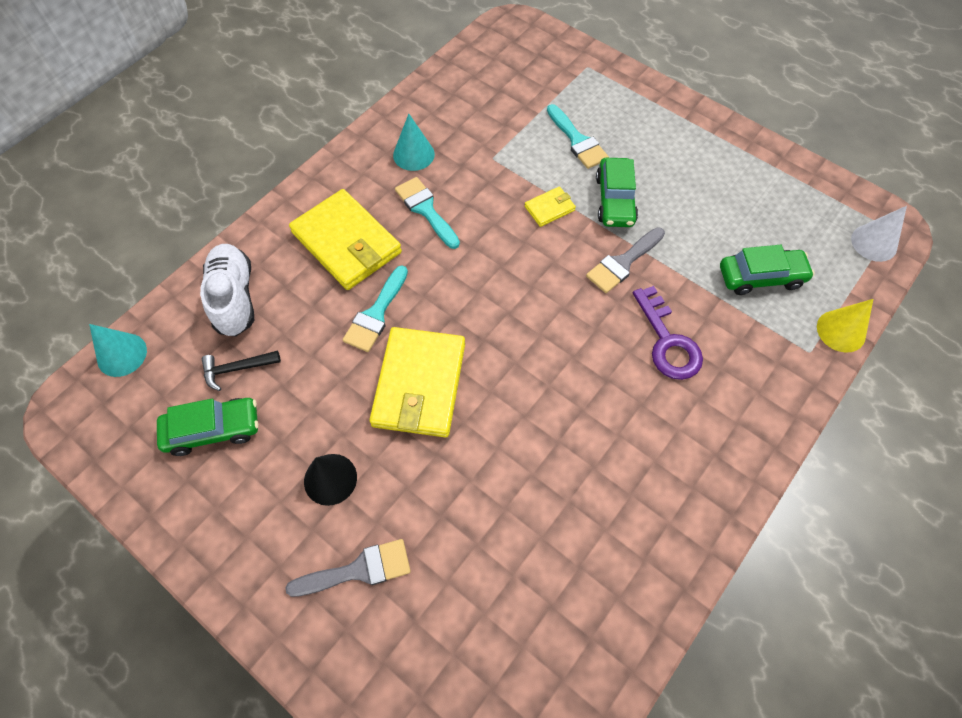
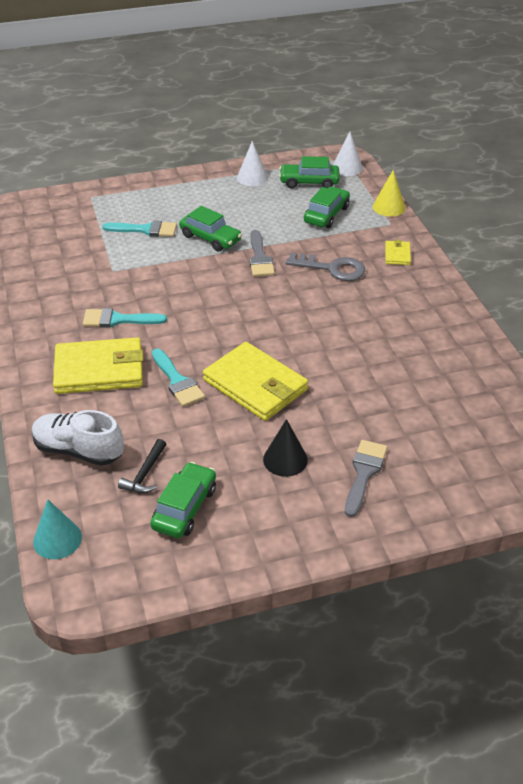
camera: 55 degrees left, 20 degrees down
(413, 154) = (62, 304): turquoise cone -> none
(549, 208) = (184, 266): yellow wallet -> yellow wallet (397, 255)
(667, 341) = (332, 268): purple key -> grey key
(756, 168) = (252, 177): none -> white cone
(804, 224) = (309, 182): none -> green car

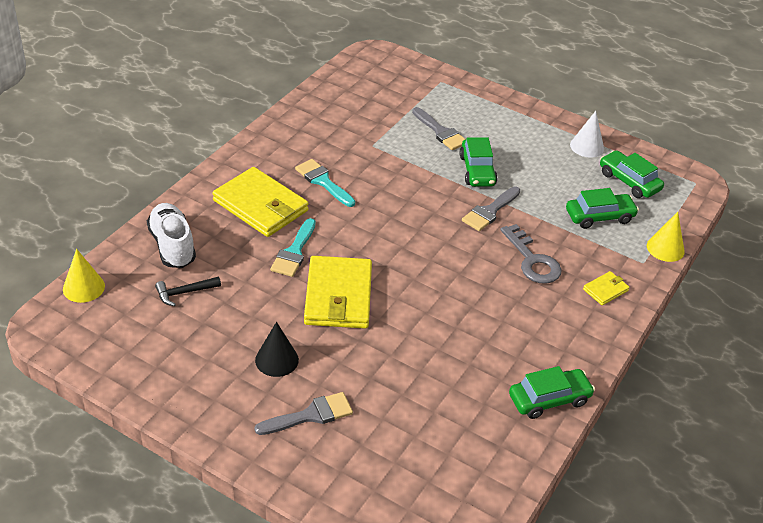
camera: 45 degrees right, 0 degrees up
(57, 539) = (83, 287): turquoise cone -> yellow cone
(146, 230) = (441, 132): turquoise brush -> grey brush
(184, 508) = (173, 333): green car -> green car (549, 399)
(347, 168) = (684, 192): white cone -> none

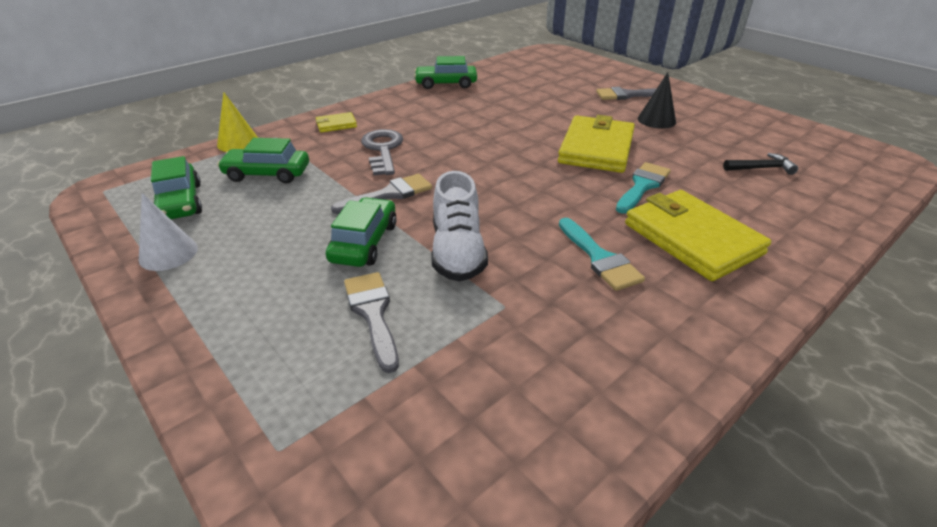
camera: 160 degrees left, 5 degrees down
(83, 287) = (881, 185): yellow cone -> none
(172, 246) = (797, 209): white shoe -> white shoe (457, 252)

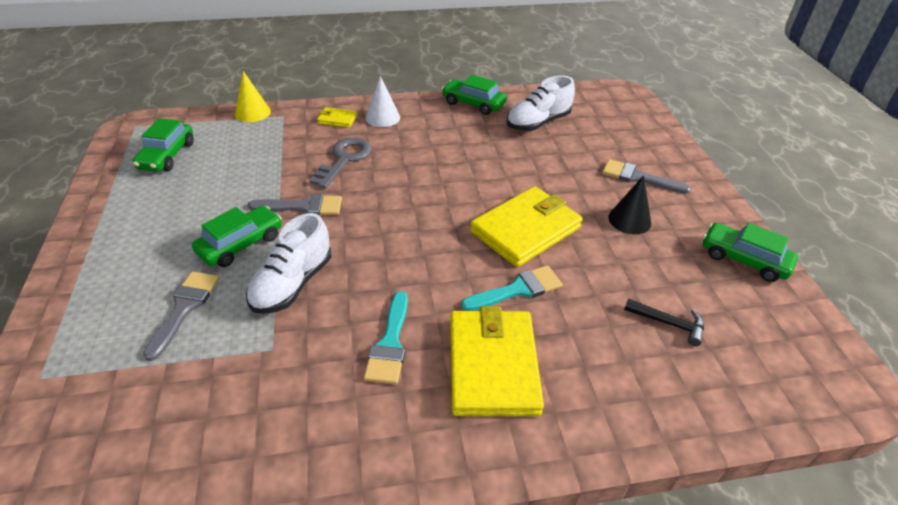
camera: 30 degrees right, 5 degrees up
(168, 253) = (122, 197): white cone -> white cone (382, 117)
(267, 174) = (242, 151): green car -> green car (744, 259)
(514, 83) = (538, 123): none -> white shoe

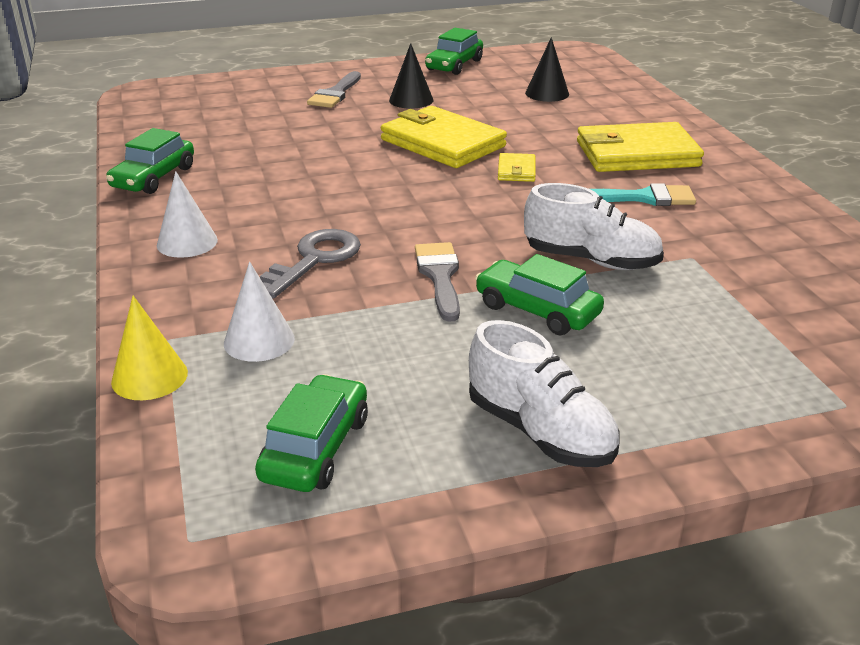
camera: 95 degrees left, 10 degrees down
(167, 155) = (315, 448): green car -> green car turned 75 degrees counterclockwise
(184, 308) = (672, 326): grey brush -> none
(266, 141) = (259, 340): none -> white cone
(337, 119) = (188, 281): yellow wallet -> yellow wallet (516, 170)
(344, 159) = (314, 260): grey key -> grey key turned 105 degrees clockwise
(518, 289) = (536, 146): turquoise brush -> none
(538, 123) = (215, 138): white shoe -> white shoe (540, 432)
(668, 323) = (547, 93): black hammer -> black cone

